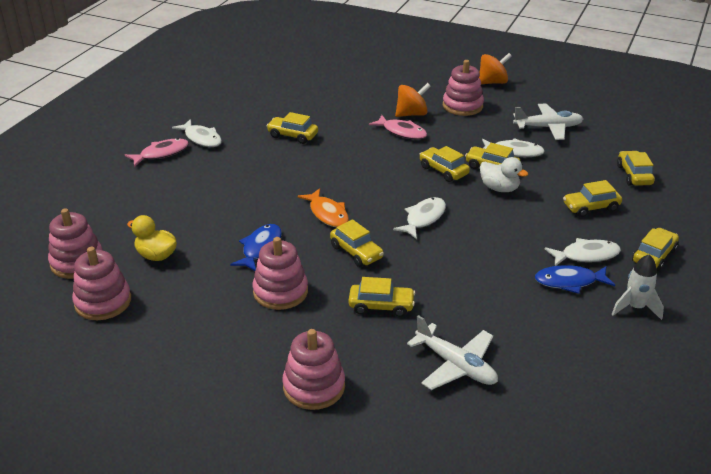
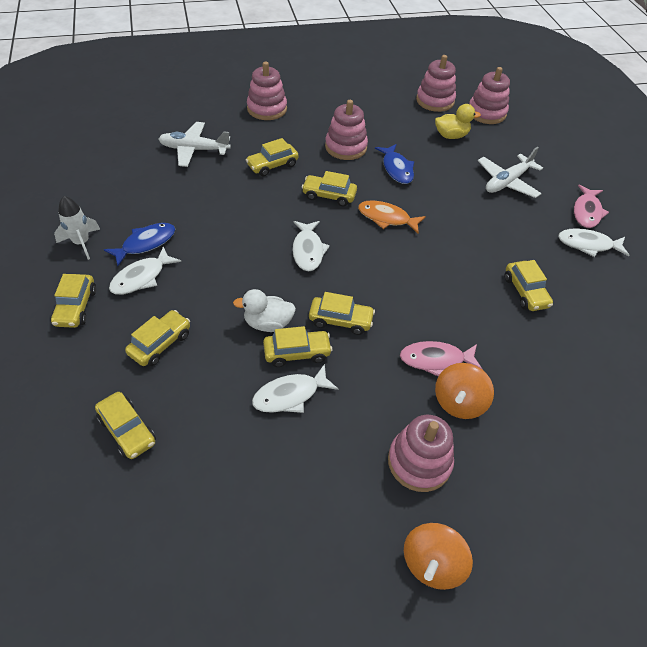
camera: 140 degrees right, 15 degrees up
(292, 135) = (525, 292): yellow car -> yellow car turned 90 degrees clockwise
(548, 127) = (279, 477): white plane -> white plane (507, 182)

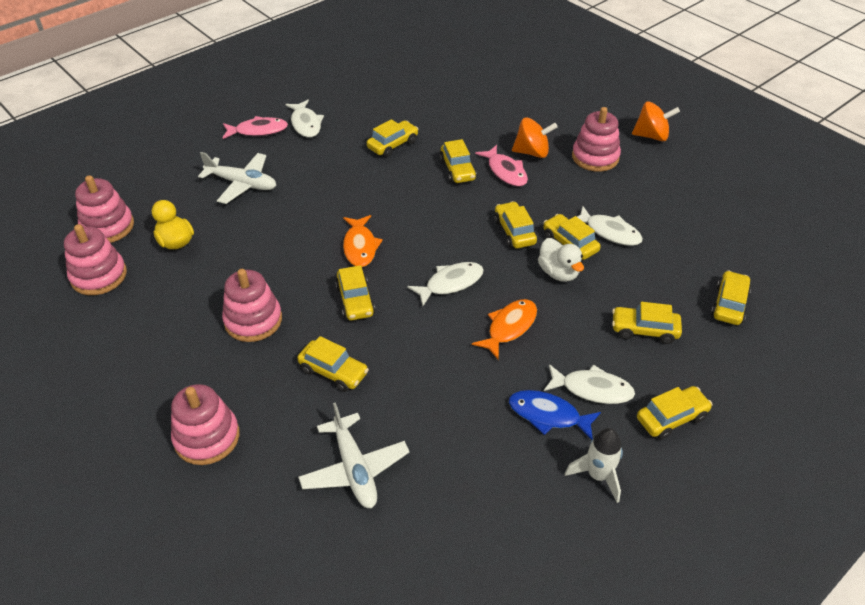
camera: 115 degrees left, 5 degrees down
(236, 262) = (509, 327): none -> orange fish
(396, 169) = (270, 265): blue fish -> none
(458, 323) = (457, 170): none -> yellow car

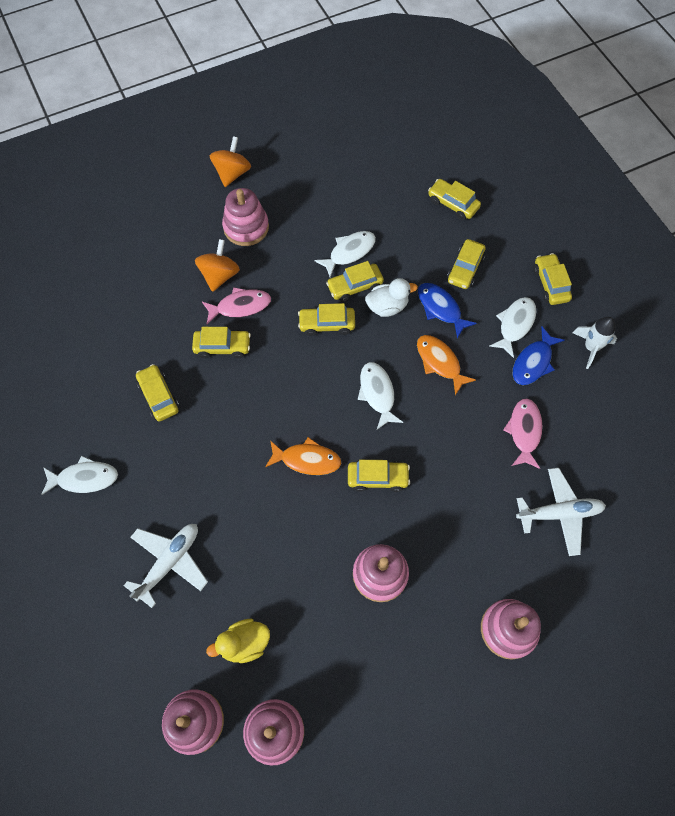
camera: 75 degrees left, 20 degrees up
(258, 131) = (76, 533): pink fish -> pink fish (524, 431)
(333, 371) = (457, 512): yellow car -> none
(579, 317) = (440, 308): none -> blue fish

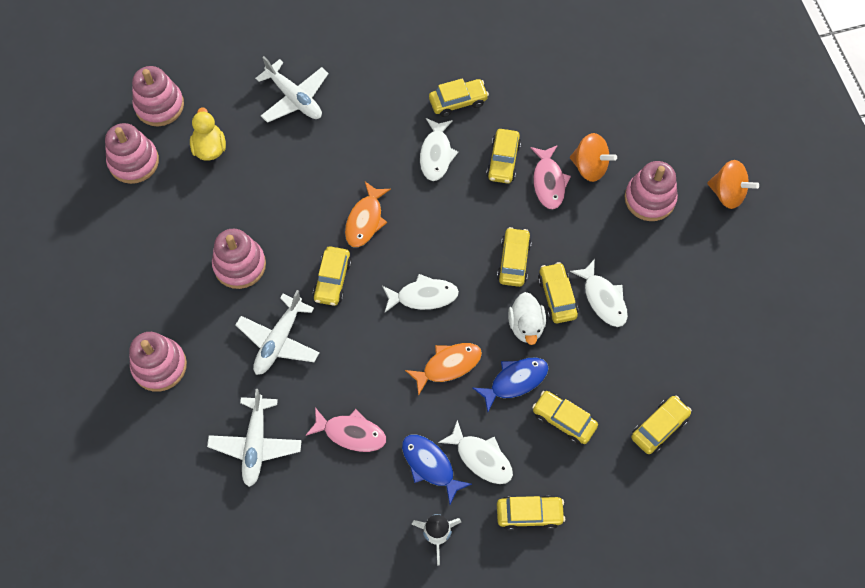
camera: 100 degrees right, 0 degrees up
(84, 478) = (387, 39): white fish -> white fish (436, 154)
(452, 515) = (279, 340): none -> white plane

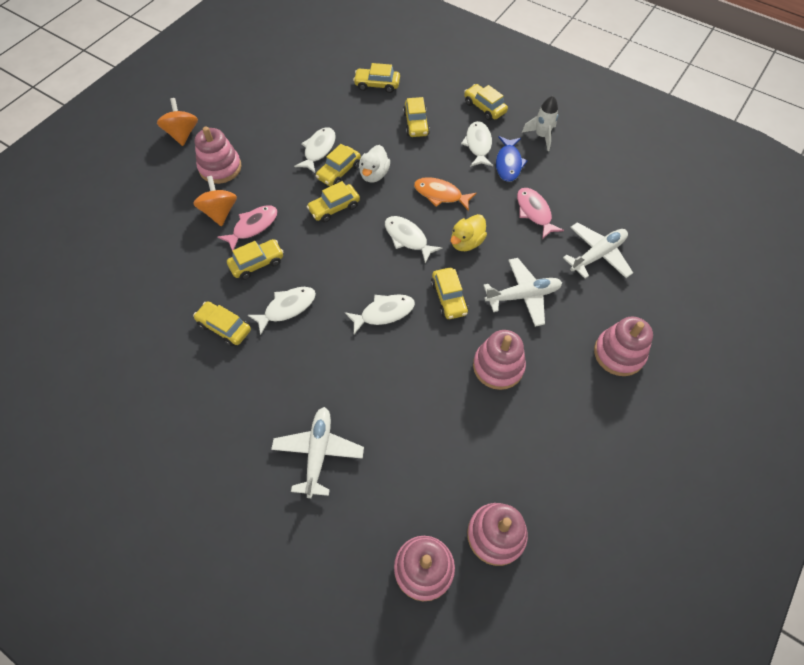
camera: 130 degrees left, 5 degrees down
(210, 148) = (425, 480): yellow duck -> yellow duck (466, 242)
(332, 280) = (449, 298): yellow car -> yellow car turned 105 degrees clockwise
(365, 220) = (384, 313): orange fish -> white fish
(515, 381) = (416, 158): blue fish -> none
(526, 325) = (374, 174): white duck -> white duck turned 150 degrees clockwise

